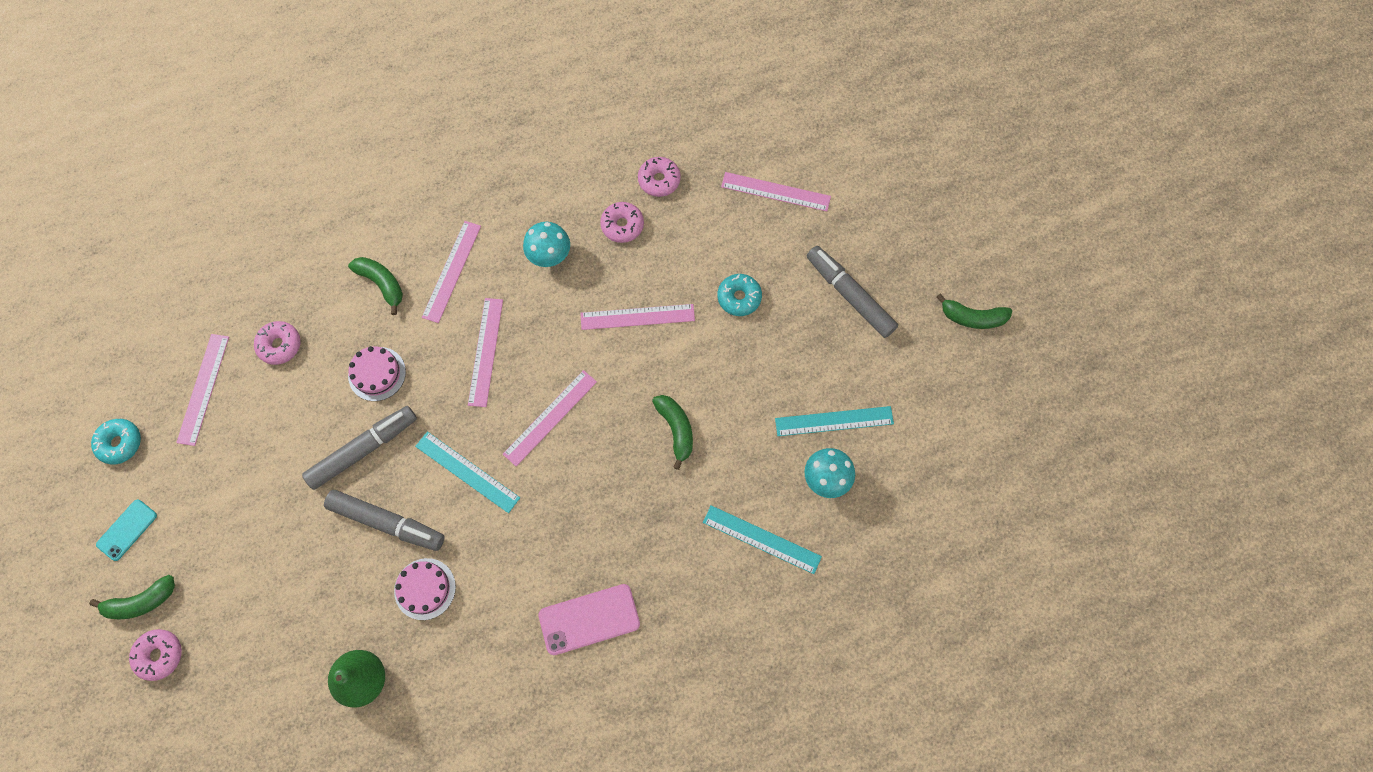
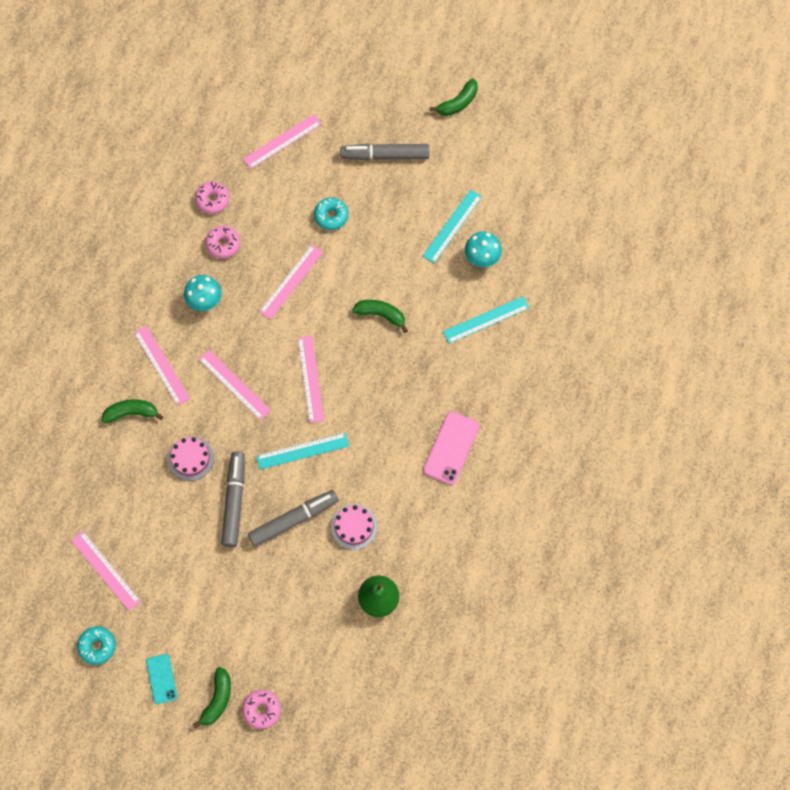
camera: 50 degrees left, 0 degrees up
(280, 345) = (118, 503): pink donut -> none

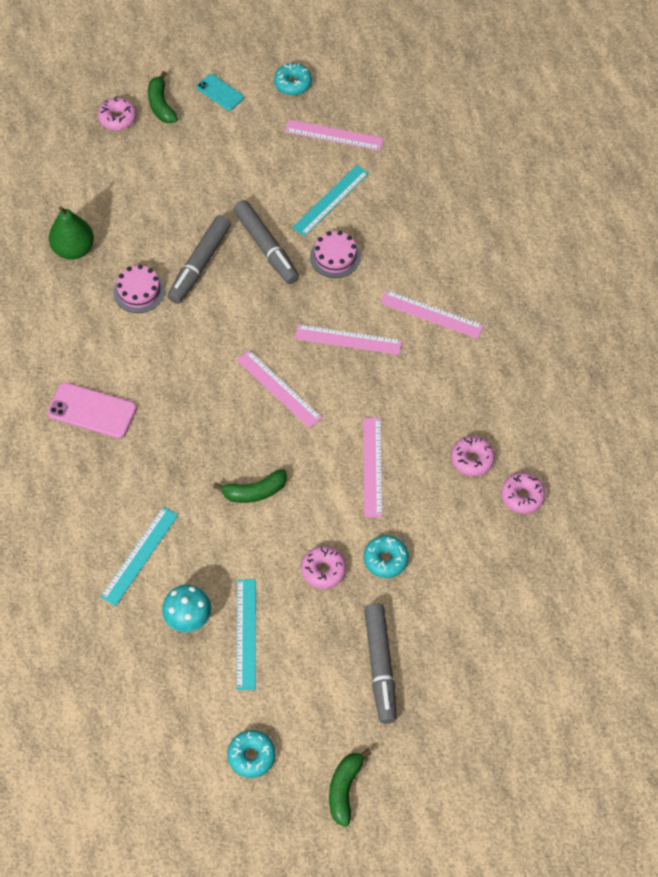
camera: 145 degrees right, 10 degrees down
(131, 413) = (422, 260): green banana -> none
(205, 301) = (441, 395): turquoise mushroom -> none
(282, 141) = (505, 607): pink ruler -> none
(302, 451) = (236, 323): turquoise ruler -> turquoise ruler (330, 200)
(375, 234) = (323, 570): none -> pink donut
(385, 155) = (380, 666): grey marker -> grey marker turned 120 degrees clockwise
(451, 448) = (92, 411): pink phone -> pink phone turned 60 degrees counterclockwise
(499, 154) = (251, 756): none -> turquoise donut

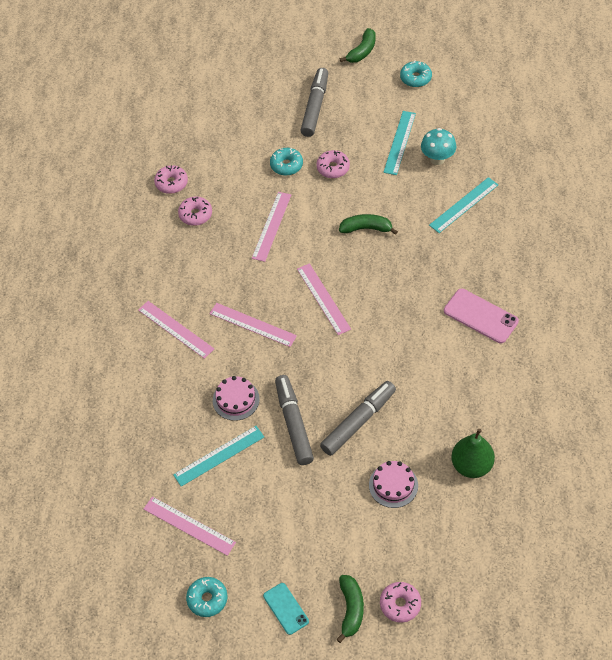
camera: 160 degrees left, 5 degrees down
(139, 291) = (419, 410): pink cake -> pink cake (393, 485)

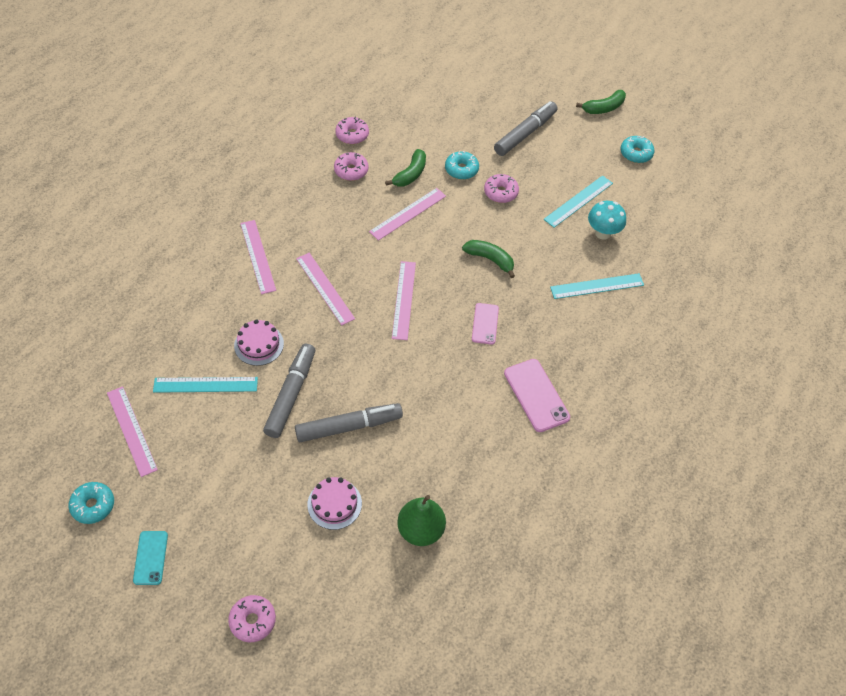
camera: 25 degrees right, 0 degrees up
(351, 609) = (206, 596): green banana -> green banana (410, 174)
(401, 282) = (485, 324): none -> pink phone

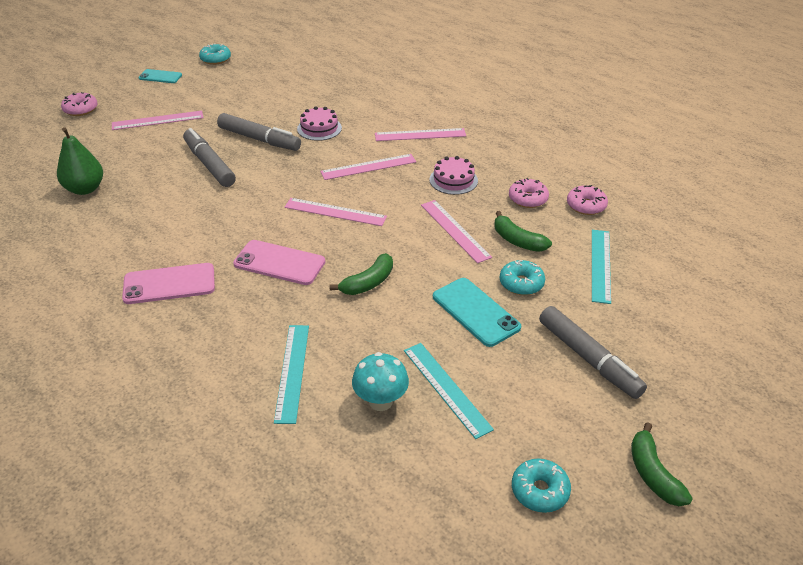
camera: 105 degrees right, 15 degrees down
(131, 430) = (267, 73): pink ruler -> pink ruler (157, 120)
(205, 385) = (291, 103): turquoise ruler -> turquoise ruler (600, 265)
(334, 504) = (142, 150): pink cake -> pink cake (453, 180)
(349, 426) = (209, 164): grey marker -> grey marker turned 150 degrees clockwise
(485, 324) = (279, 263): pink phone -> pink phone, size x1.58
(500, 192) = (476, 312): pink donut -> turquoise phone

